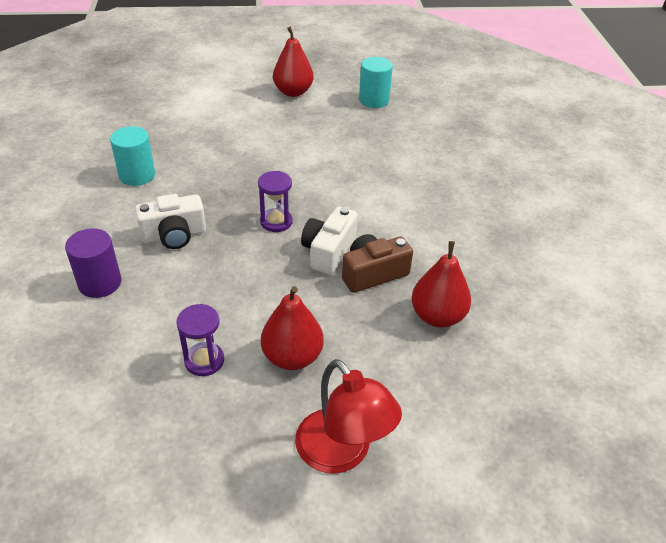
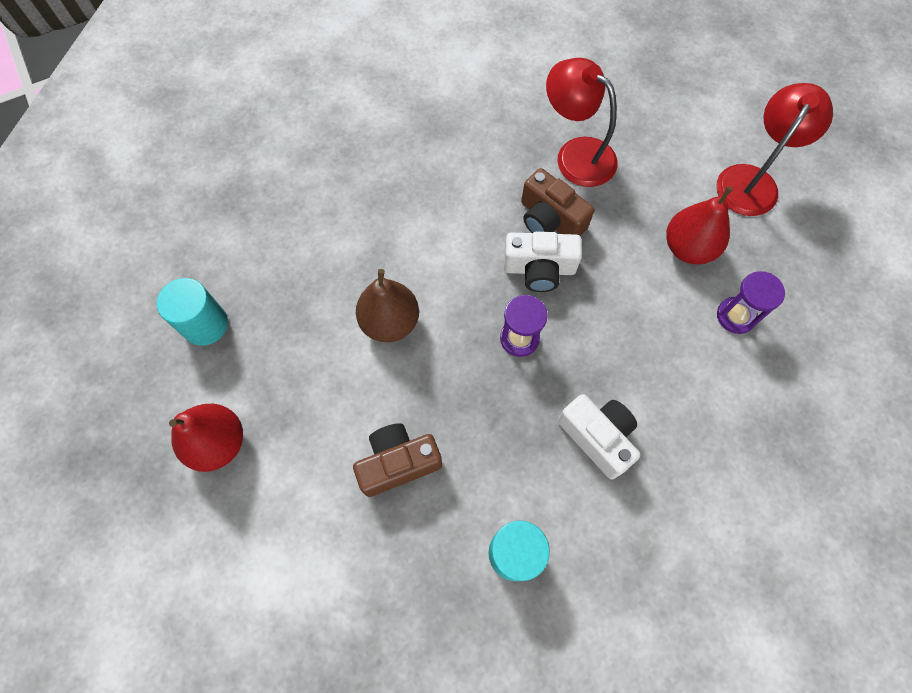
camera: 110 degrees left, 25 degrees up
(100, 283) = (708, 472): purple cylinder -> none
(230, 147) = (398, 463): none -> brown camera
(329, 167) = (390, 322): none -> brown pear
(437, 316) = (576, 154): red pear -> red lamp

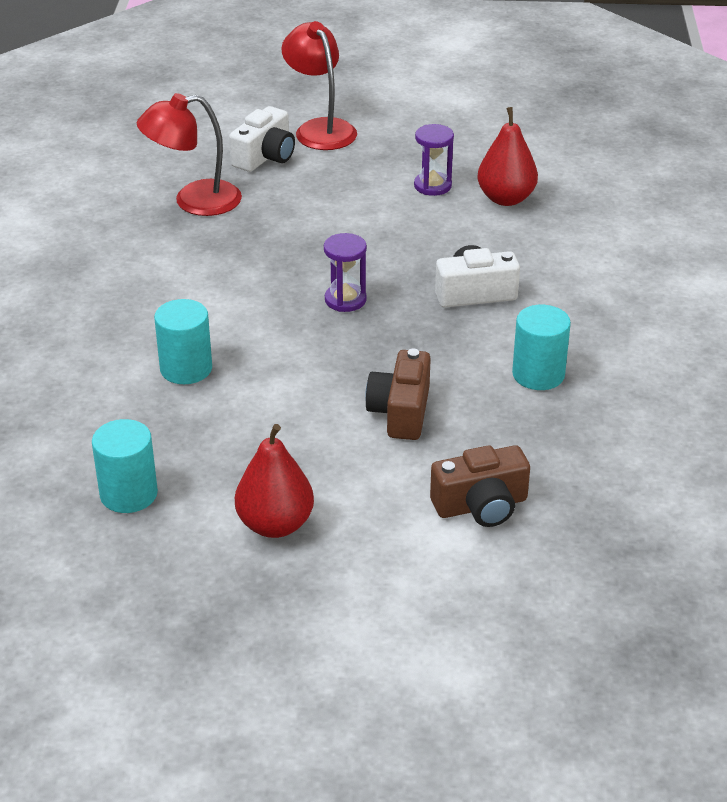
camera: 60 degrees left, 30 degrees down
(363, 276) = (186, 368): none -> turquoise cylinder
(390, 322) = (253, 368): brown pear -> none
(539, 269) = (288, 264): white camera -> white camera (265, 157)
(550, 219) = (245, 240): brown camera -> brown camera (481, 505)
(688, 248) = (349, 183): red pear -> red pear (506, 198)

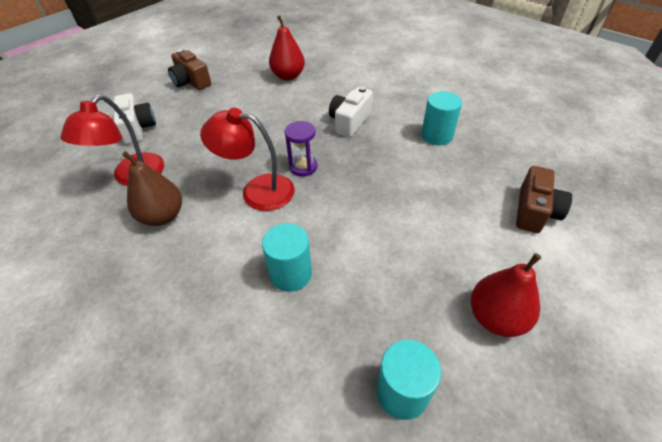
camera: 50 degrees left, 10 degrees up
(167, 252) = (162, 216): none -> brown pear
(320, 129) = (146, 98): red lamp -> red lamp (257, 190)
(401, 412) = (425, 198): brown camera -> brown camera (191, 82)
(432, 186) = (248, 90): purple hourglass -> none

